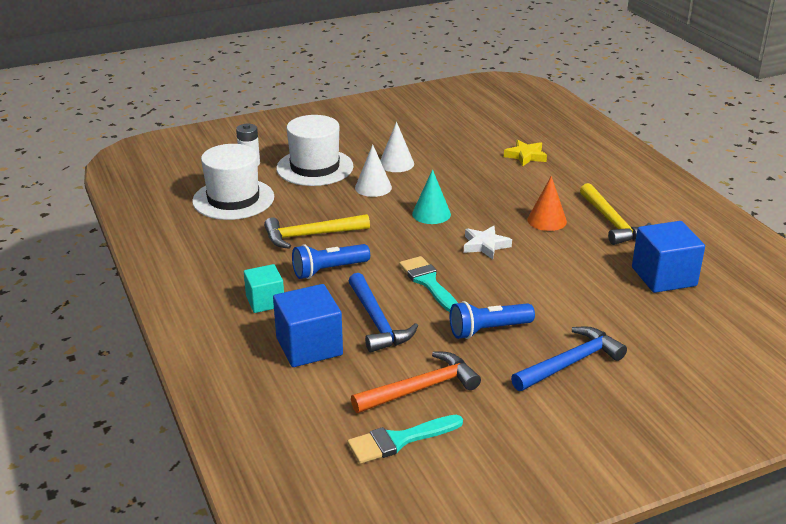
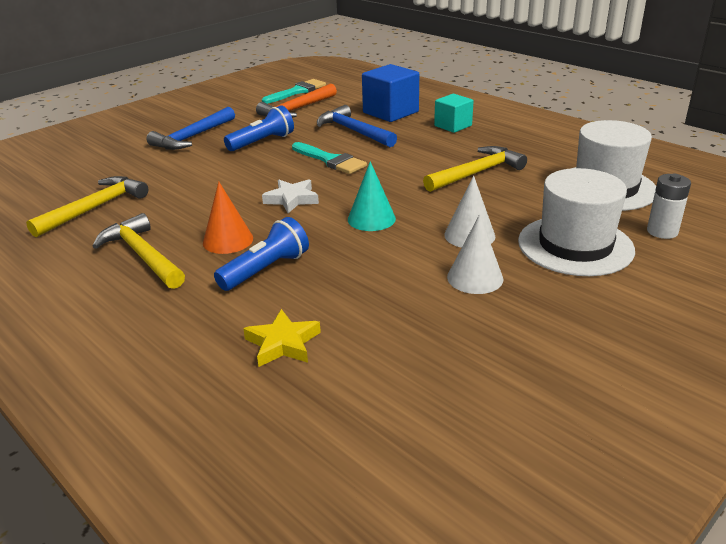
camera: 160 degrees right, 0 degrees up
(328, 270) = (427, 152): blue flashlight -> blue flashlight (266, 270)
(663, 277) = (95, 208): blue cube -> yellow hammer

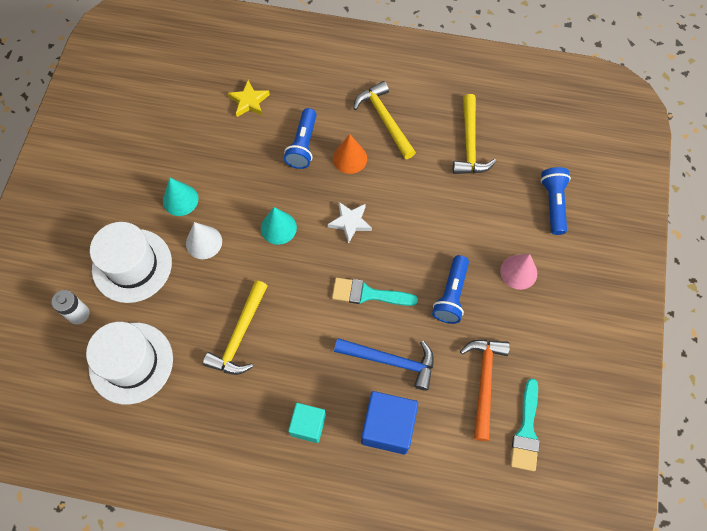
camera: 145 degrees right, 35 degrees up
(101, 155) = (553, 203): none -> blue flashlight
(142, 255) = (384, 120): yellow hammer -> yellow hammer turned 135 degrees counterclockwise
(193, 137) = (518, 272): blue hammer -> pink cone
(475, 278) = (180, 200): white cone -> turquoise cone

